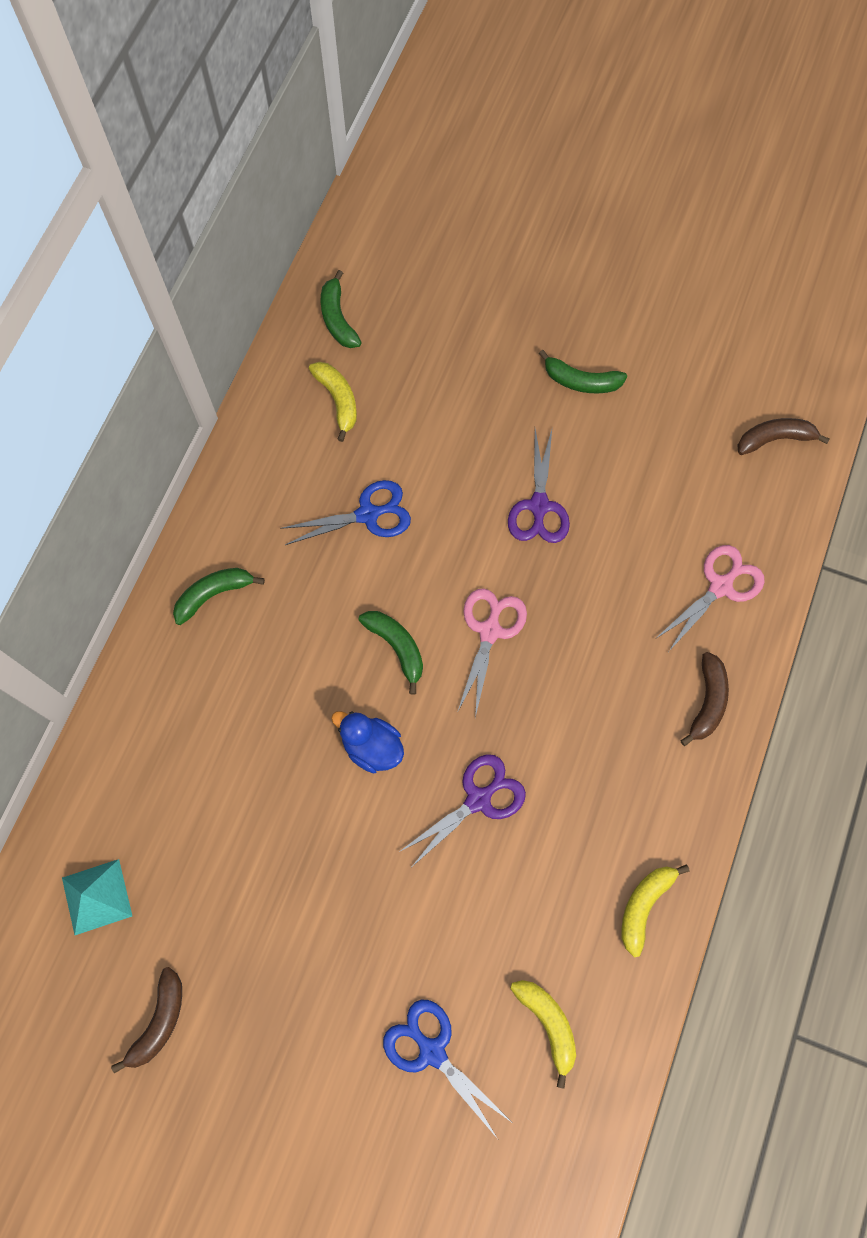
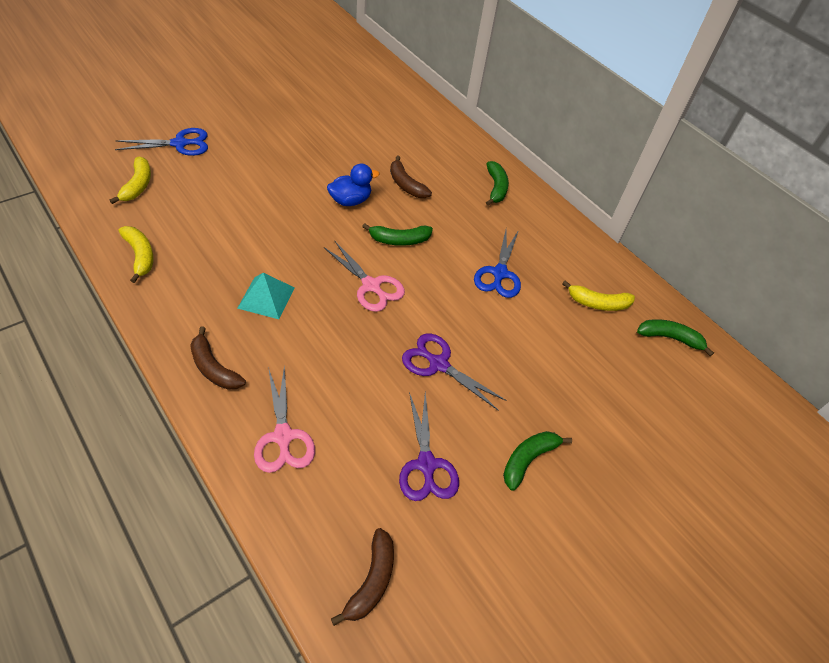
camera: 115 degrees right, 20 degrees down
(97, 896) = (370, 89): turquoise pyramid -> turquoise pyramid (266, 297)
(159, 1021) = (296, 81): brown banana -> brown banana (406, 185)
(478, 799) = (277, 224): purple scissors -> purple scissors (426, 464)
(547, 1024) = (137, 185): yellow banana -> yellow banana turned 90 degrees counterclockwise

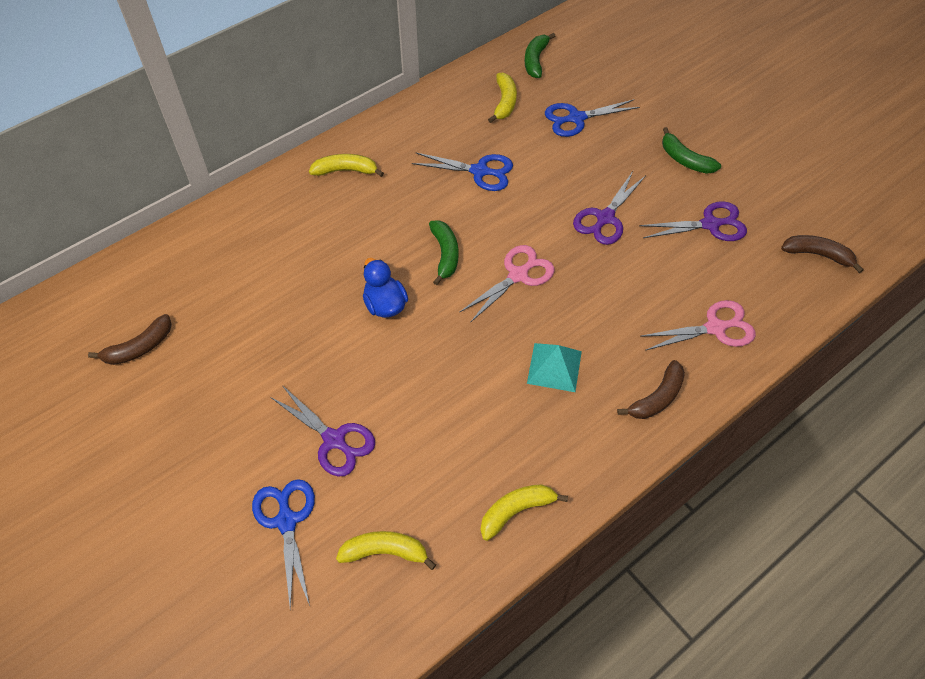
camera: 85 degrees left, 5 degrees up
(234, 167) = (334, 440): none -> purple scissors
(406, 185) = (349, 252): brown banana -> brown banana (139, 347)
(496, 188) = (346, 171): green banana -> yellow banana
(583, 362) = (576, 118): none -> blue scissors

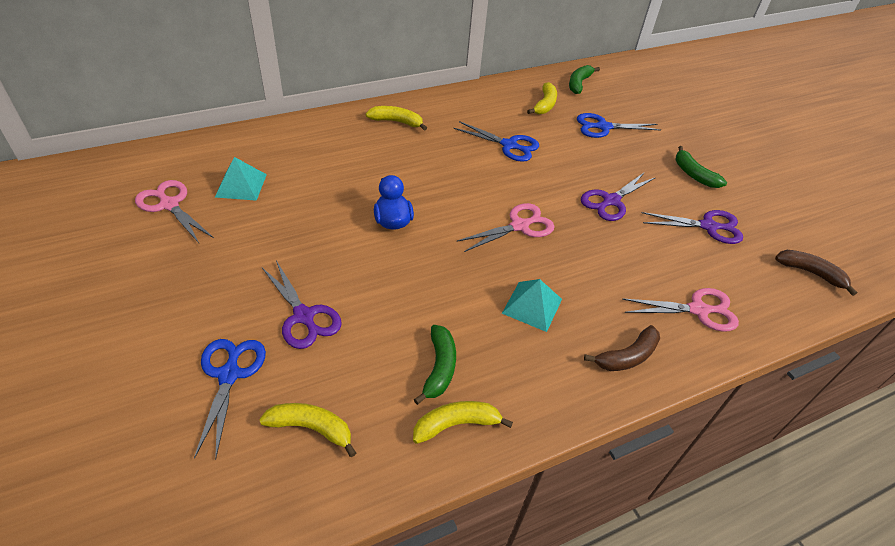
camera: 10 degrees right, 10 degrees down
(139, 347) = (169, 205): brown banana -> pink scissors
(206, 302) = (241, 185): none -> turquoise pyramid
(445, 254) = (459, 196): green banana -> green banana (439, 368)

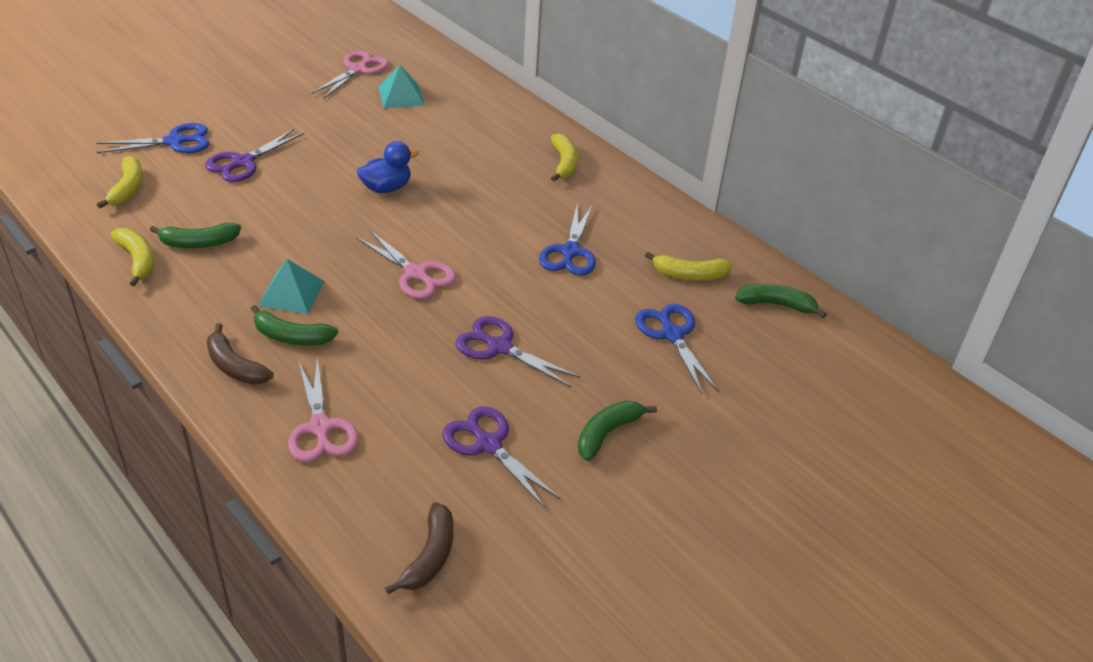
camera: 75 degrees right, 5 degrees down
(591, 313) = (291, 336): none -> green banana
(708, 226) = (488, 445): purple scissors -> purple scissors turned 150 degrees clockwise

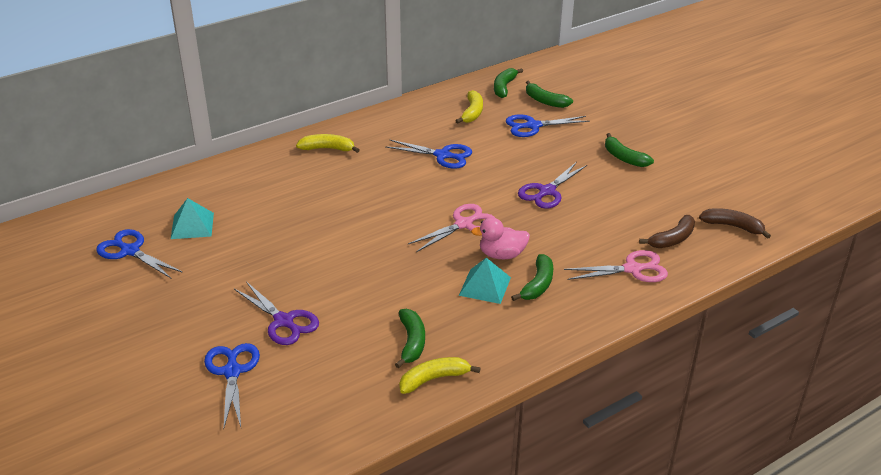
camera: 80 degrees left, 5 degrees down
(128, 188) = (313, 398): yellow banana -> none
(235, 366) = (572, 312): brown banana -> brown banana (672, 239)
(353, 306) = (501, 255): none -> pink duck
(358, 70) = (130, 251): pink scissors -> blue scissors
(386, 188) = (345, 236): blue duck -> none
(488, 445) = (639, 201): purple scissors -> none
(752, 348) = (545, 101): none -> green banana

